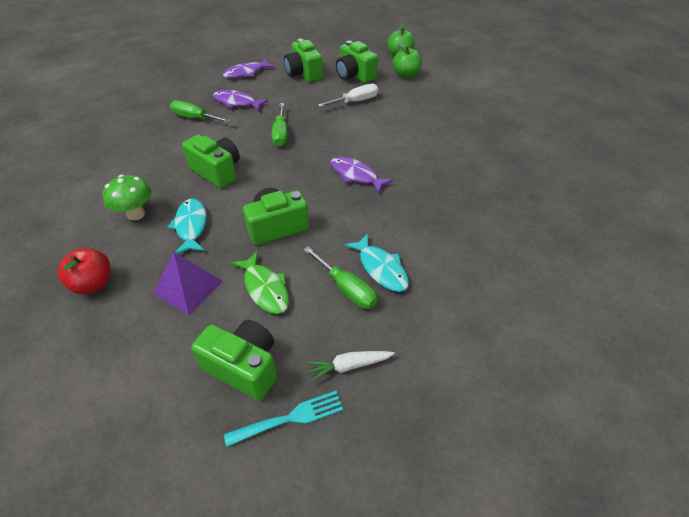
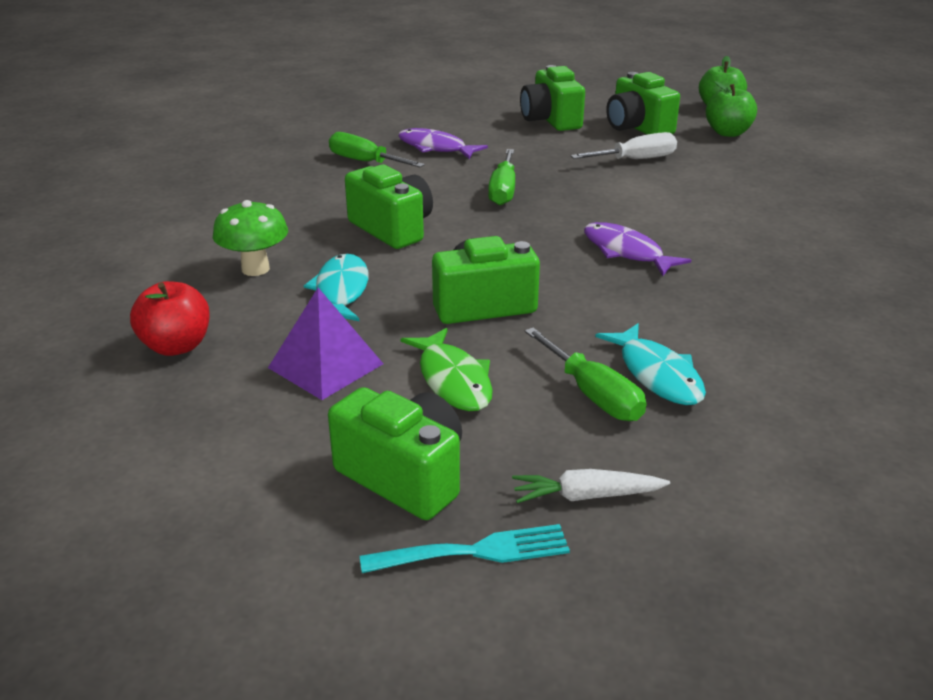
camera: 10 degrees right, 15 degrees down
(246, 73) = (455, 113): purple fish -> none

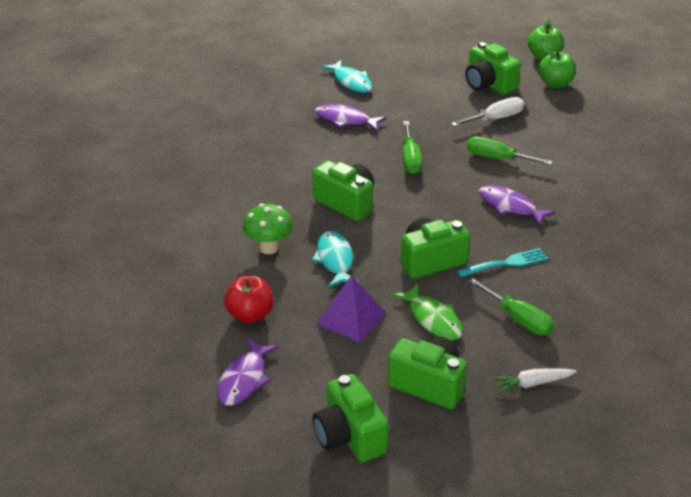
camera: 10 degrees left, 5 degrees up
(109, 433) = (244, 379): none -> purple fish
(365, 162) = (299, 140): green screwdriver -> green screwdriver (497, 158)
(474, 552) = (482, 423): turquoise fork -> turquoise fork (505, 263)
(551, 120) = (422, 82): green camera -> green camera (349, 437)
(657, 375) = (552, 301): turquoise fish -> turquoise fish (351, 82)

